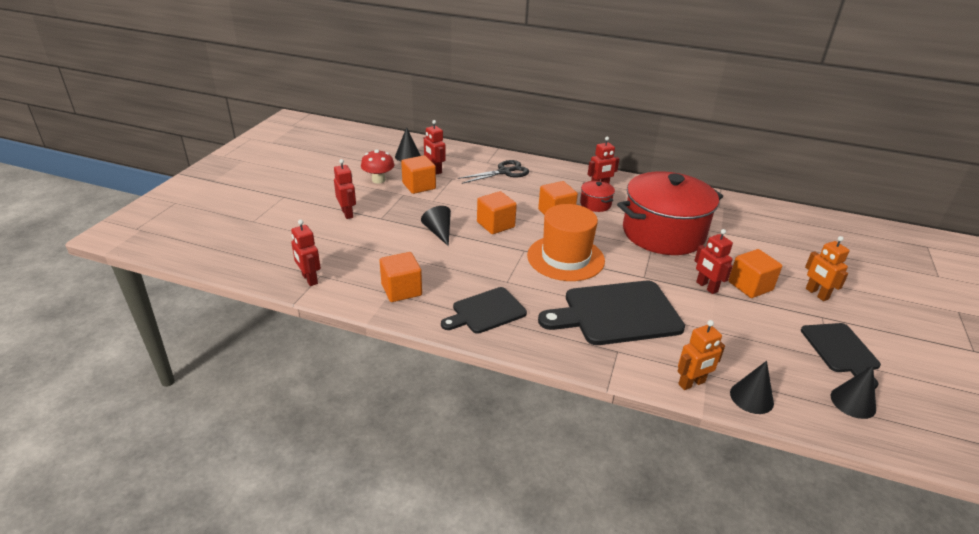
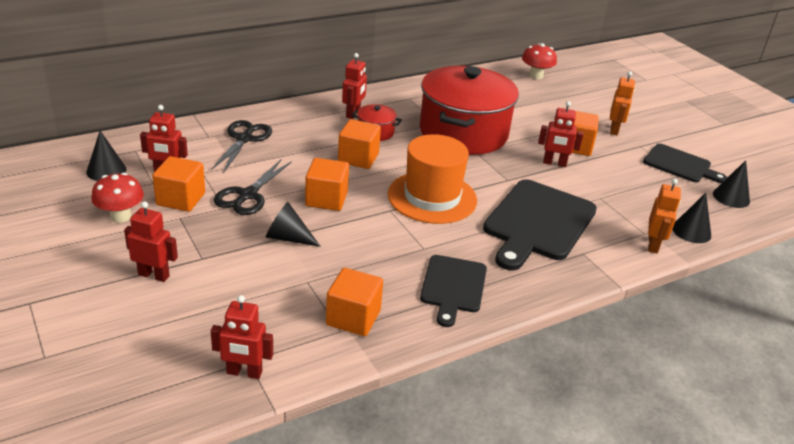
camera: 50 degrees left, 0 degrees up
(455, 201) = (248, 195): none -> black scissors
(808, 225) = (536, 76): none -> red mushroom
(816, 294) = (614, 130): orange robot -> orange robot turned 90 degrees counterclockwise

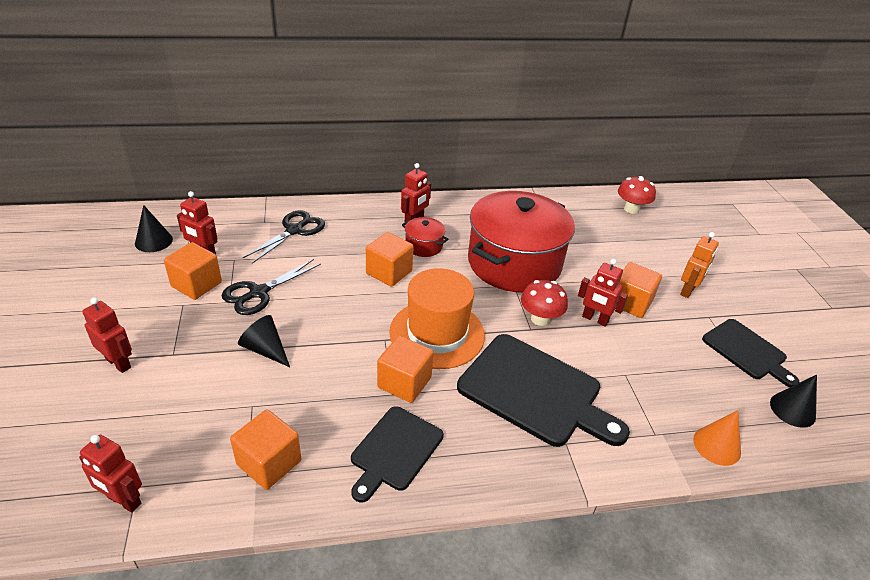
camera: 20 degrees right, 5 degrees up
(120, 216) = (133, 292): red mushroom -> red mushroom (540, 319)
(326, 199) = (329, 313): orange cube -> orange cube (404, 382)
(538, 223) = (535, 391): black cutting board -> black cutting board turned 105 degrees counterclockwise
(653, 245) = (658, 453): orange robot -> none
(691, 231) = (717, 445): black cone -> orange cone

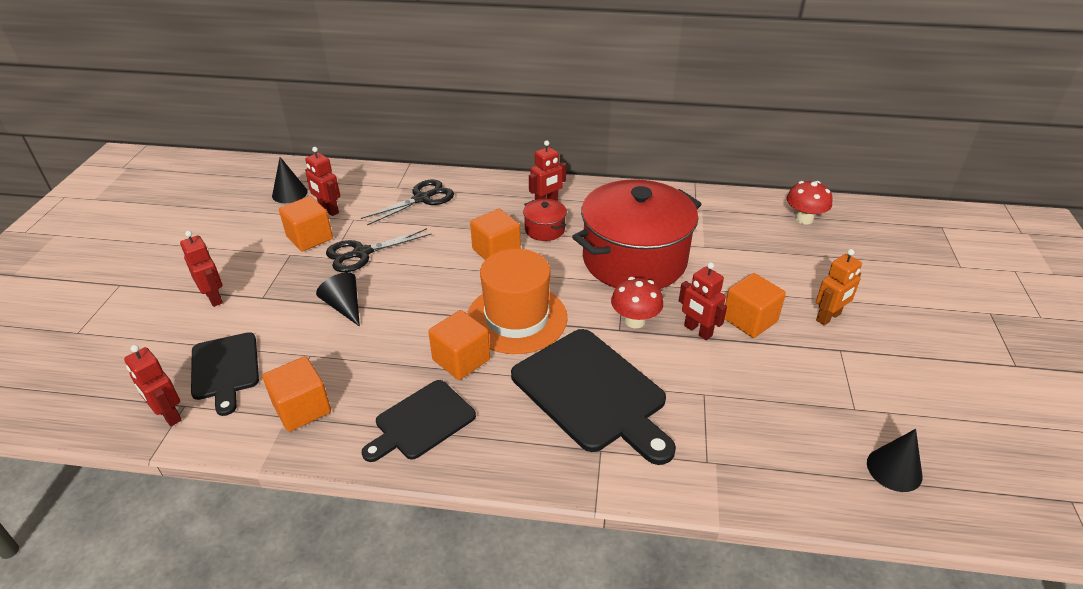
camera: 20 degrees right, 0 degrees up
(717, 445) = (775, 488): orange cone -> none
(747, 351) = (869, 395): black cutting board -> black cutting board (225, 369)

